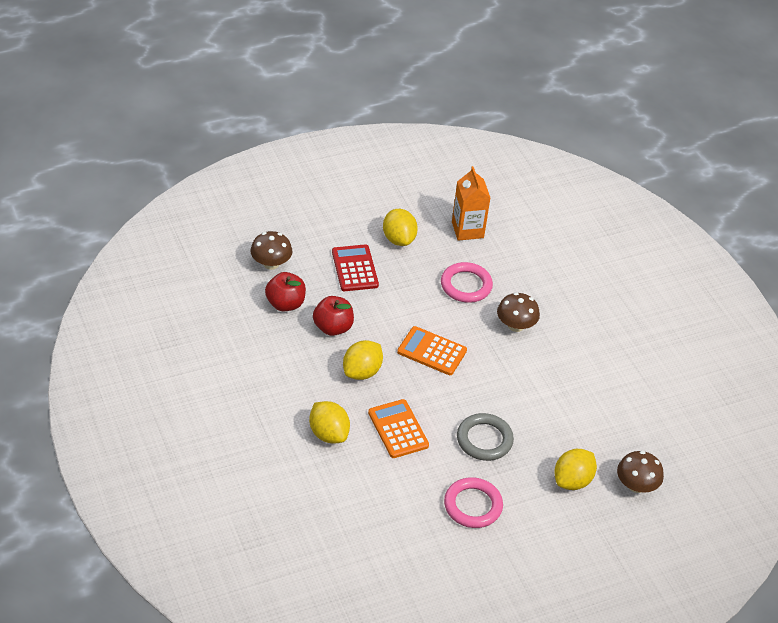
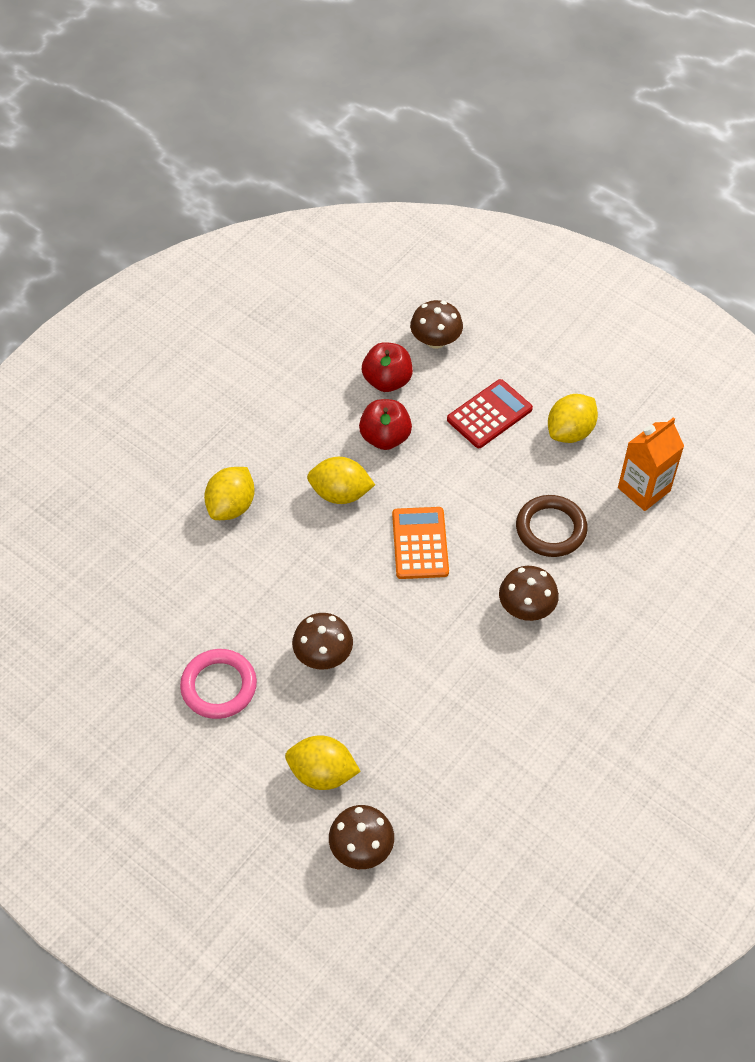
camera: 65 degrees right, 10 degrees up
(398, 429) = (281, 565): orange calculator -> none
(466, 285) = (551, 529): pink ring -> brown ring
(484, 440) = (323, 655): grey ring -> brown mushroom

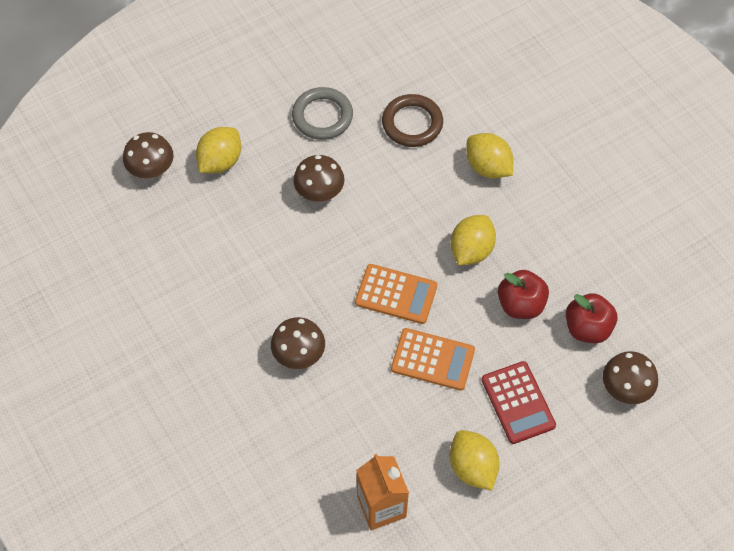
camera: 110 degrees right, 5 degrees up
(219, 686) = (322, 116): pink ring -> grey ring
(478, 492) = (432, 360): none -> orange calculator
(551, 529) = (369, 405): brown ring -> brown ring (412, 123)

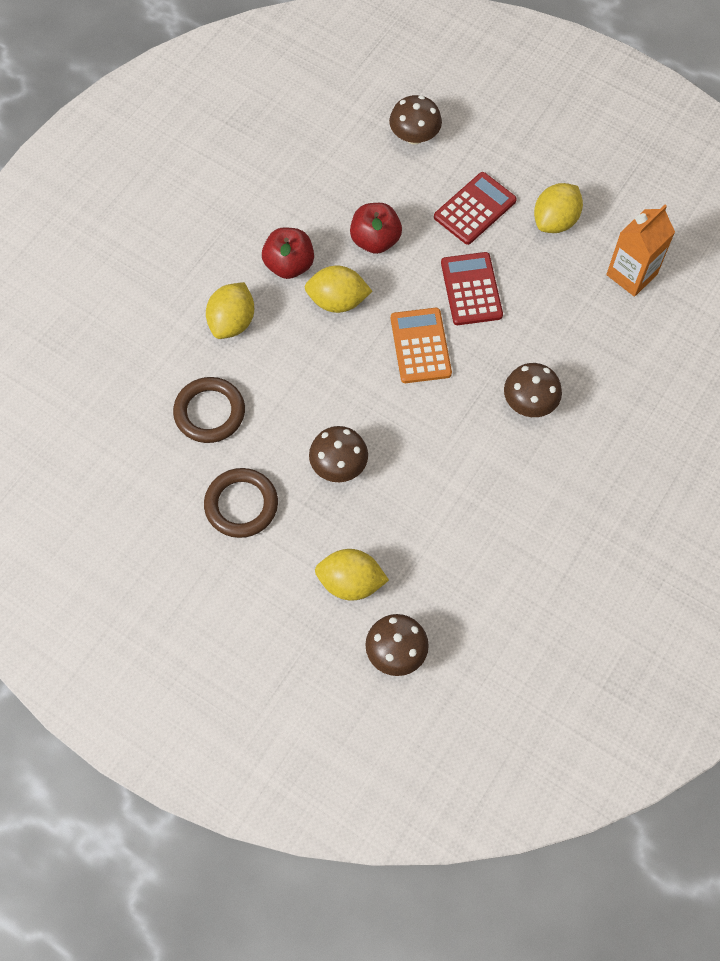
camera: 115 degrees left, 5 degrees up
(322, 116) = (241, 505): grey ring -> brown ring
(432, 360) = (471, 289): orange calculator -> red calculator
(587, 328) = (371, 181): red apple -> red apple (289, 265)

